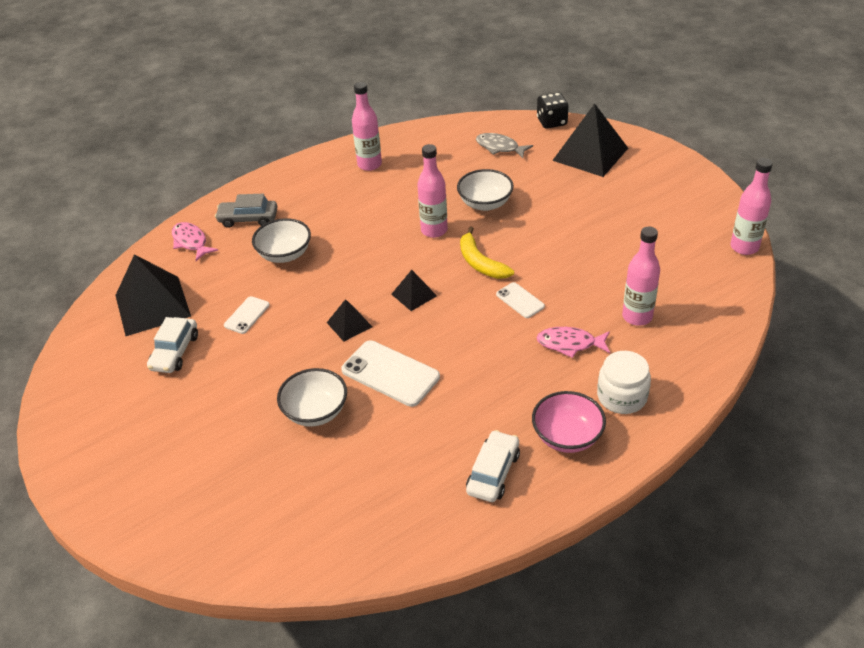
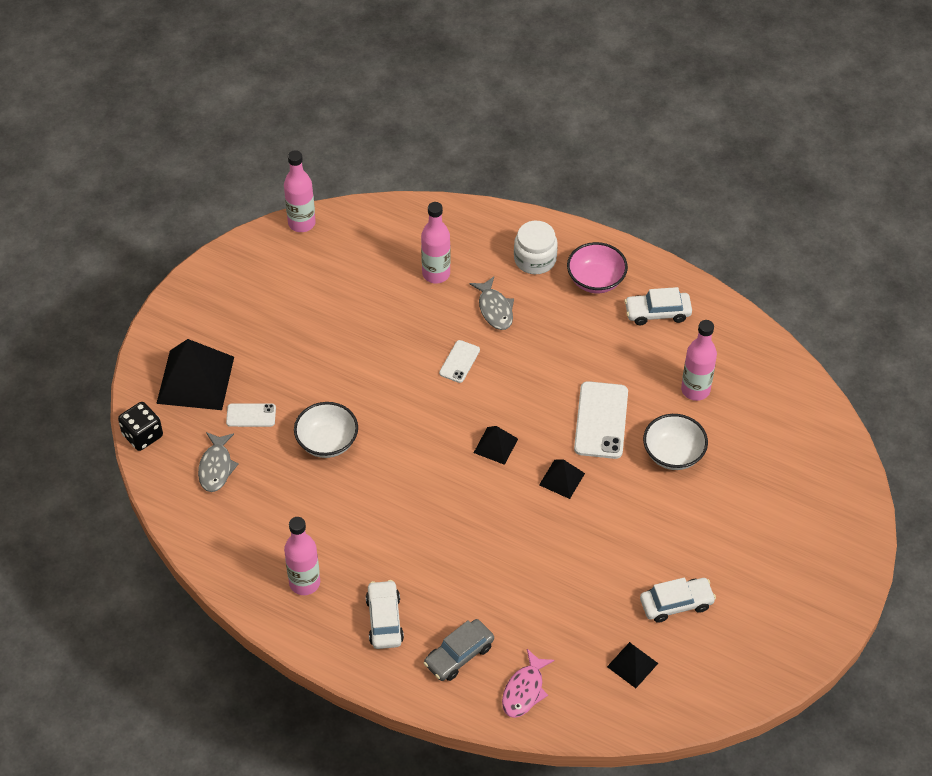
camera: 120 degrees left, 10 degrees up
(152, 305) = (632, 665): black pyramid -> black pyramid, size x0.50
(247, 315) = (597, 570): white phone -> white phone (251, 415)
(248, 219) = (459, 655): grey car -> grey car turned 75 degrees clockwise
(285, 254) = (497, 586): white bowl -> none
(308, 192) = (384, 620): none -> white car
(434, 230) = (393, 469): pink bottle -> pink bottle (695, 390)
(480, 263) = (423, 411): yellow banana -> none
(569, 344) = (495, 309): pink fish -> grey fish

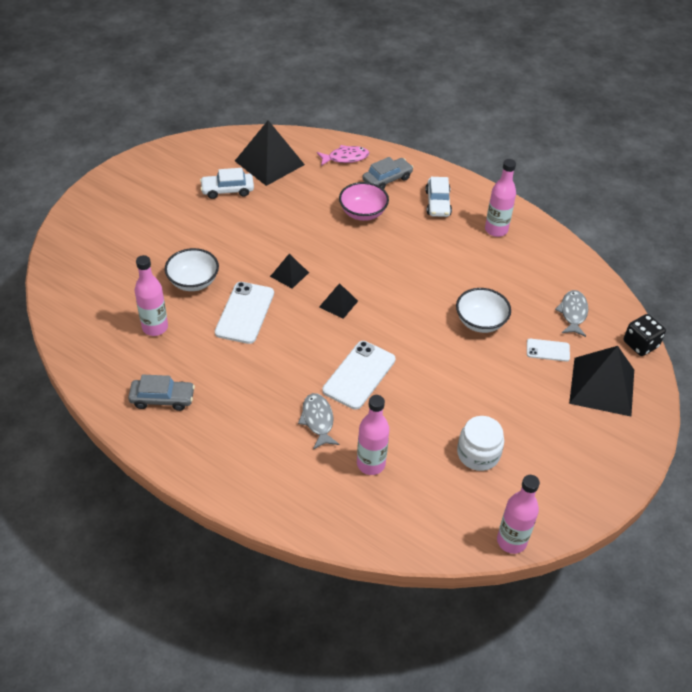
camera: 175 degrees left, 5 degrees down
(459, 361) = (359, 375): white phone -> white phone, size x1.81
(524, 690) = (345, 158): pink fish -> pink fish turned 45 degrees clockwise
(535, 259) = (267, 468): white jar -> white jar (478, 454)
(596, 280) = (211, 438): pink bowl -> pink bowl (363, 213)
(632, 665) = (269, 162): black pyramid -> black pyramid, size x1.98
(657, 313) = (162, 399): white car -> grey car

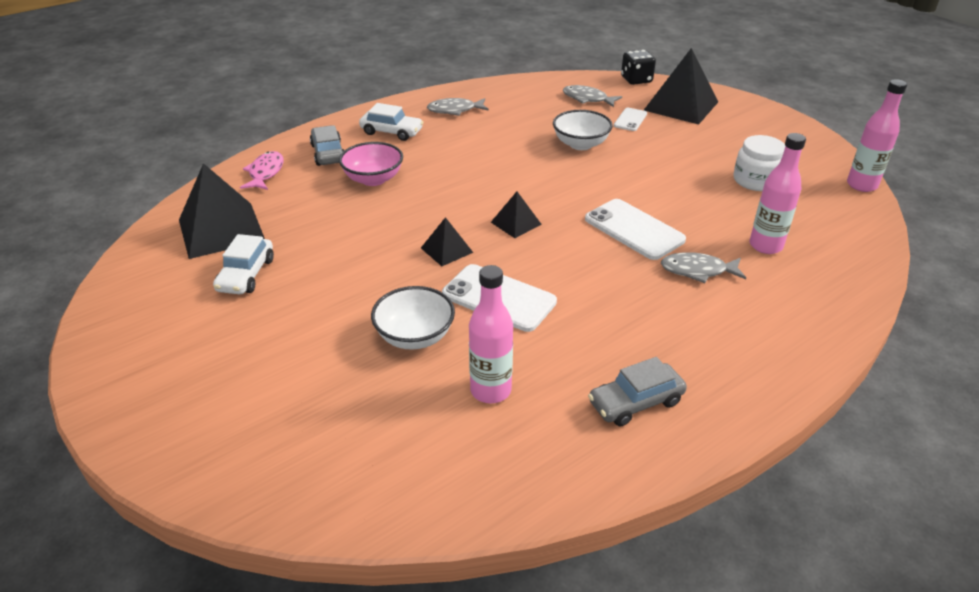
camera: 70 degrees left, 10 degrees down
(162, 399) = (635, 402): grey car -> grey car turned 135 degrees counterclockwise
(496, 230) = (454, 110): pink bottle -> grey fish

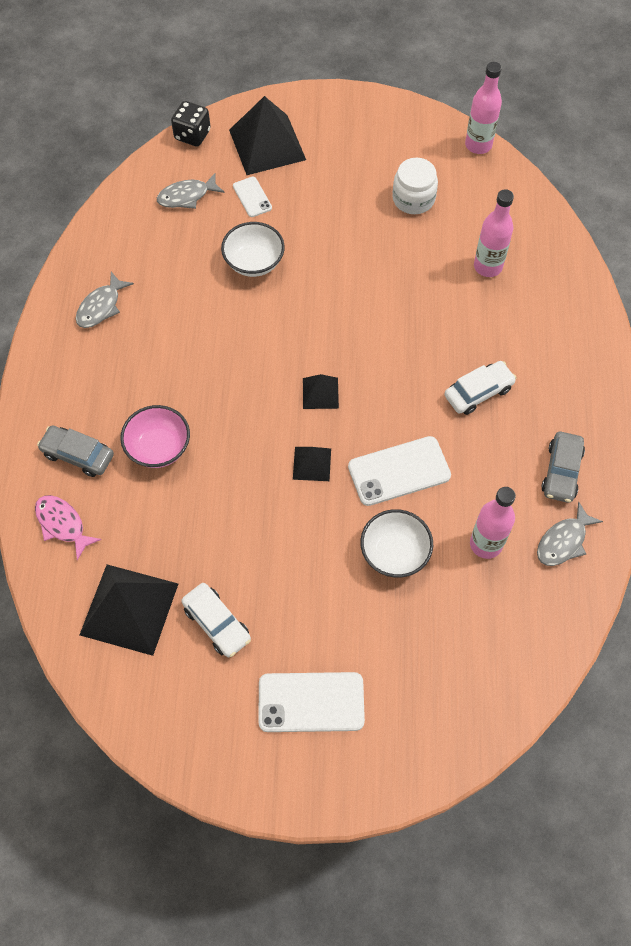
camera: 50 degrees left, 25 degrees up
(391, 132) = (90, 381): white car -> white car (478, 392)
(634, 229) = (399, 325): white phone -> white phone (311, 702)
(697, 271) = (476, 329): grey fish -> grey fish (563, 541)

